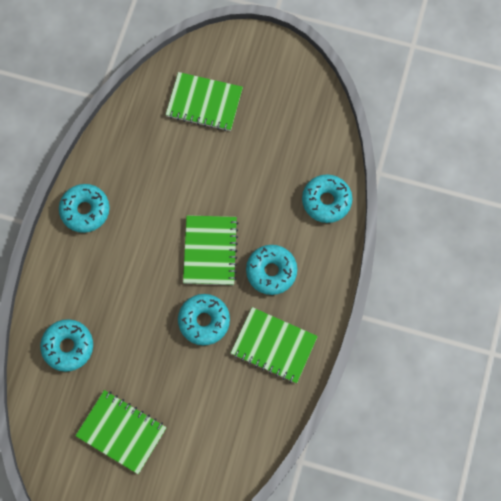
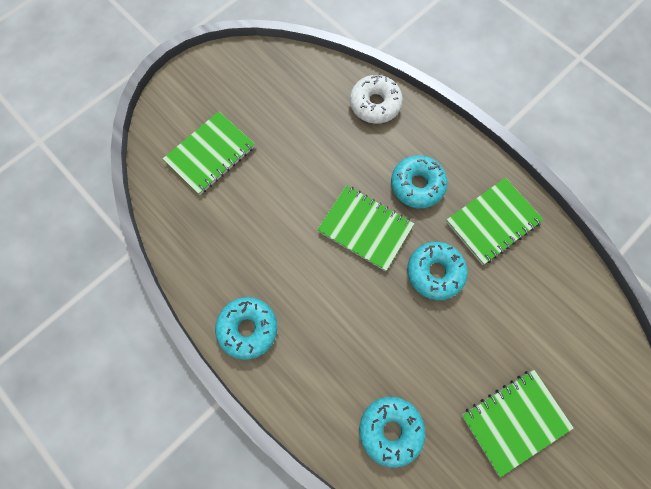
camera: 60 degrees left, 0 degrees up
(326, 201) = (375, 104): turquoise donut -> white donut

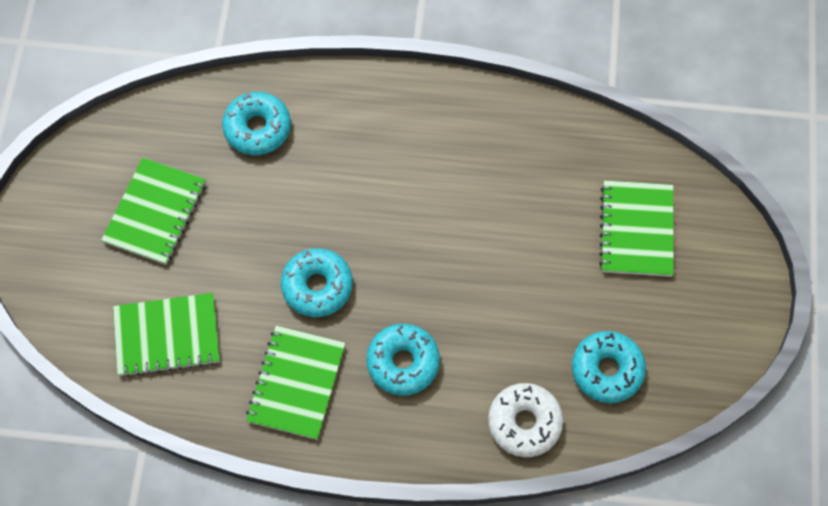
camera: 140 degrees right, 5 degrees down
(248, 328) = (444, 111): turquoise donut -> turquoise donut (607, 370)
(365, 228) = (418, 277): green notebook -> green notebook (167, 336)

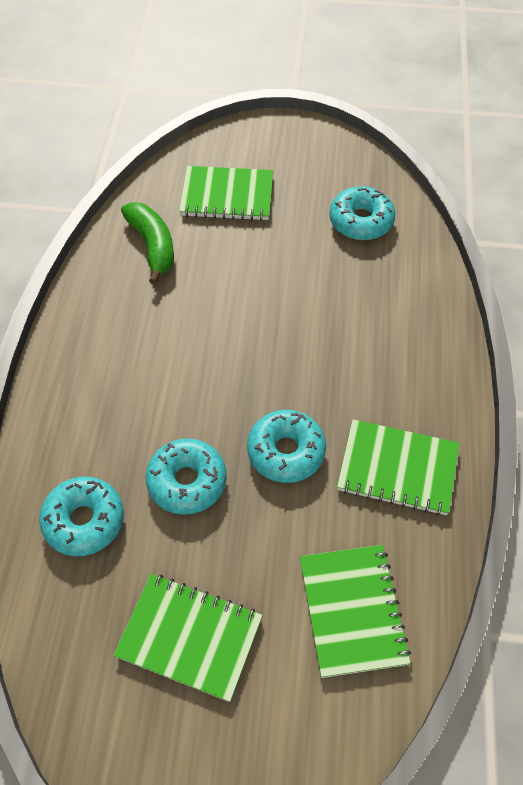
camera: 90 degrees left, 10 degrees down
(403, 362) = (366, 373): turquoise donut -> turquoise donut (187, 481)
(524, 422) = (416, 279): white donut -> none
(560, 160) = (153, 246): none -> green banana

